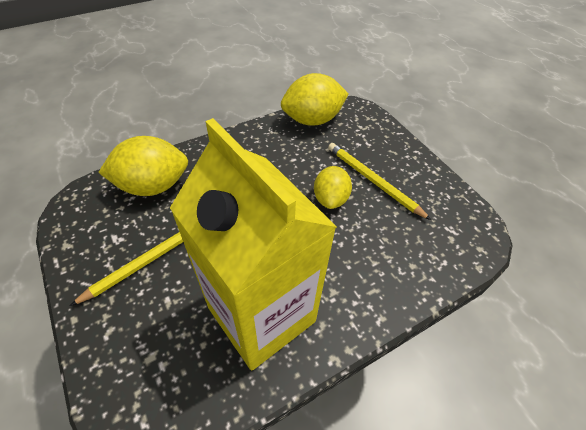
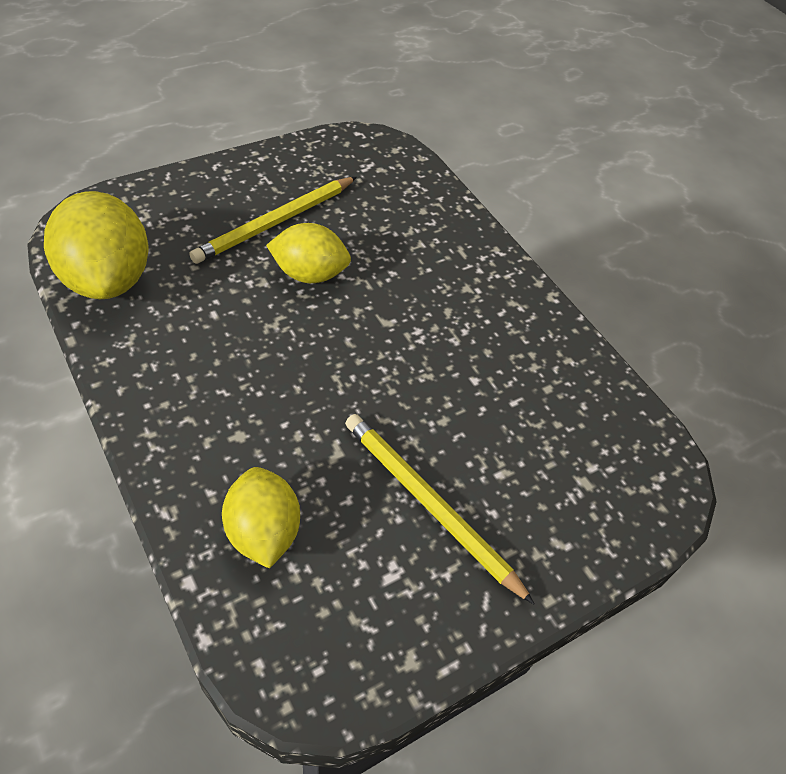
camera: 95 degrees left, 0 degrees up
(153, 186) = (263, 532): yellow lemon -> yellow lemon, size x0.65
(261, 314) = (508, 361): yellow carton -> none

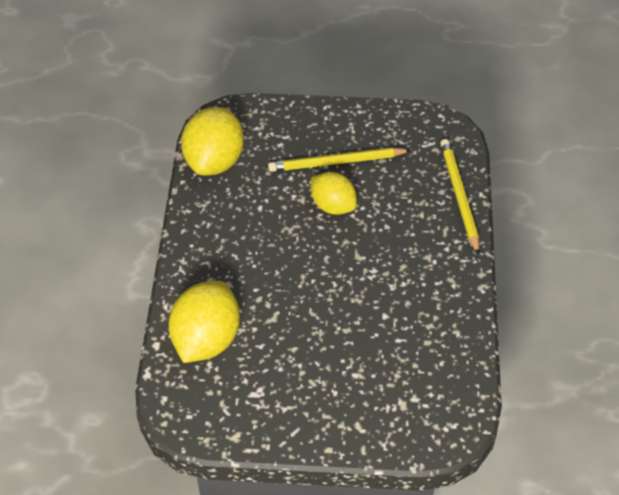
camera: 40 degrees right, 0 degrees up
(263, 532) = (206, 339): yellow lemon -> yellow lemon, size x1.55
(429, 505) = (302, 370): yellow pencil -> yellow pencil (459, 196)

